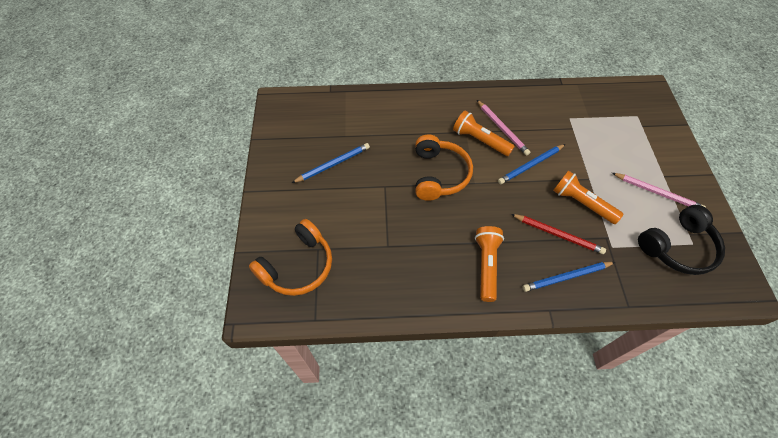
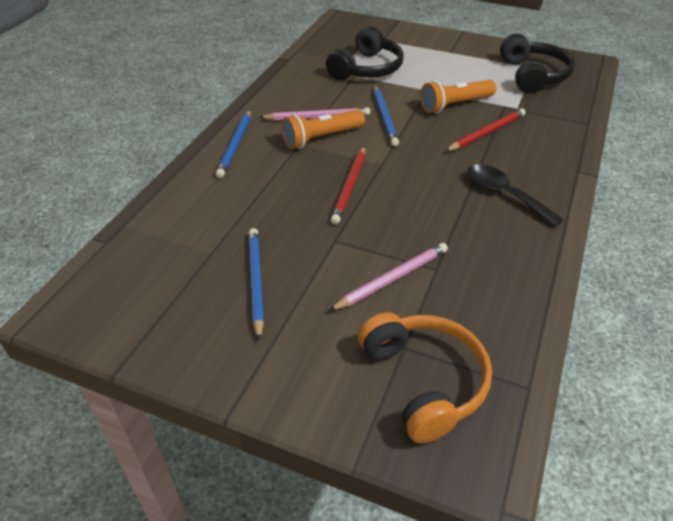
camera: 65 degrees left, 15 degrees down
(439, 174) = (350, 186): orange headphones -> red pencil
(486, 265) = (504, 194): orange flashlight -> black spoon
(567, 277) = (542, 146): blue pencil -> blue pencil (236, 145)
(588, 132) = (366, 69): none -> black headphones
(657, 192) = (467, 62): pink pencil -> pink pencil (392, 278)

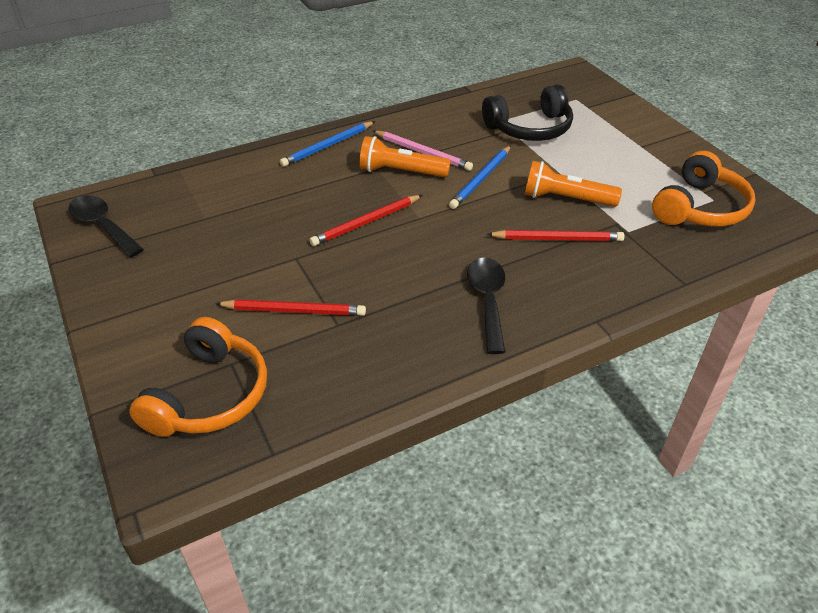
camera: 40 degrees right, 0 degrees up
(119, 312) = (103, 226): none -> black spoon
(255, 282) = (203, 255): blue pencil -> none
(392, 278) = (294, 310): pink pencil -> red pencil
(533, 75) = (699, 208): black headphones -> orange headphones

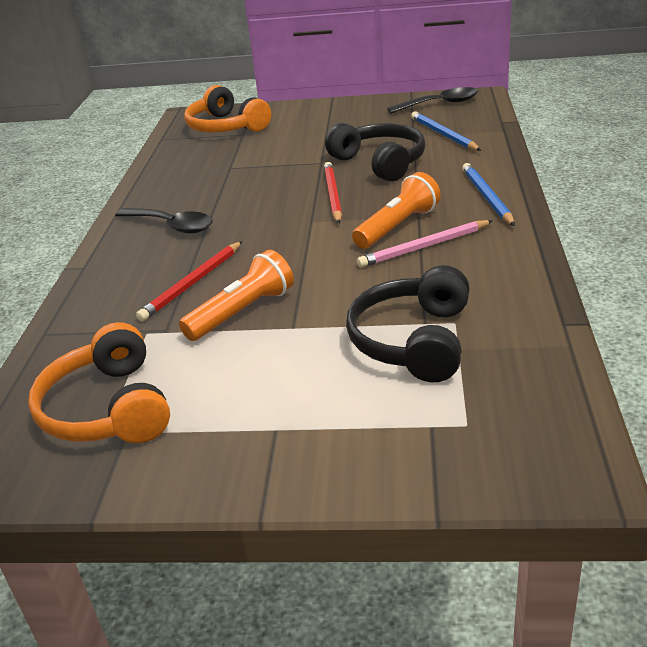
camera: 125 degrees right, 10 degrees down
(282, 218) = (380, 163): none -> black headphones
(294, 310) = (263, 155): red pencil -> none
(481, 179) = (336, 269): blue pencil -> blue pencil (443, 135)

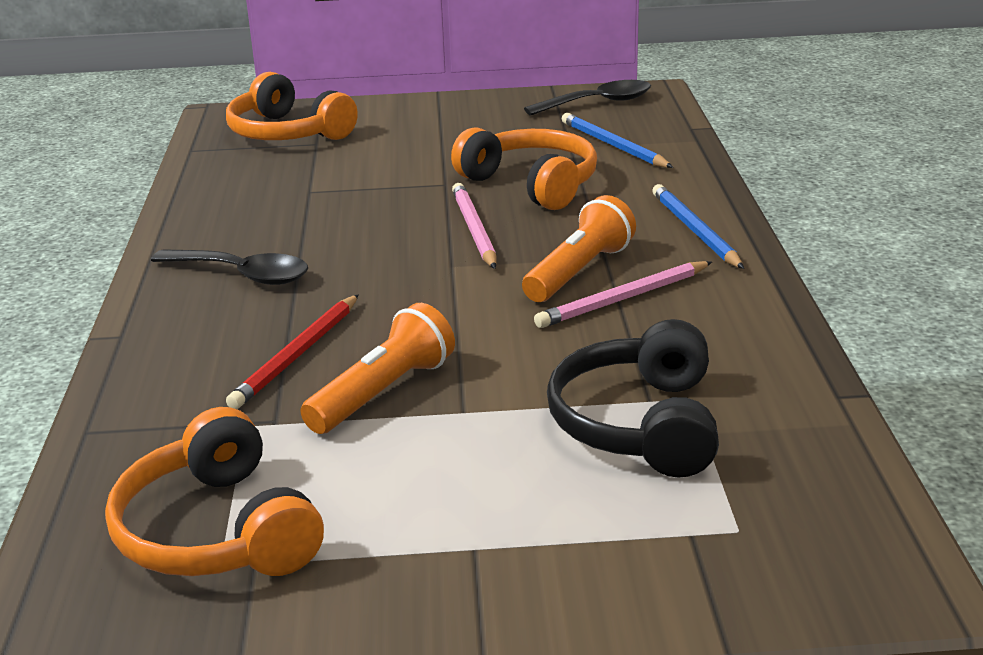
camera: 10 degrees left, 5 degrees down
(332, 195) = (473, 230): red pencil -> pink pencil
(380, 163) = (531, 184): black headphones -> orange headphones

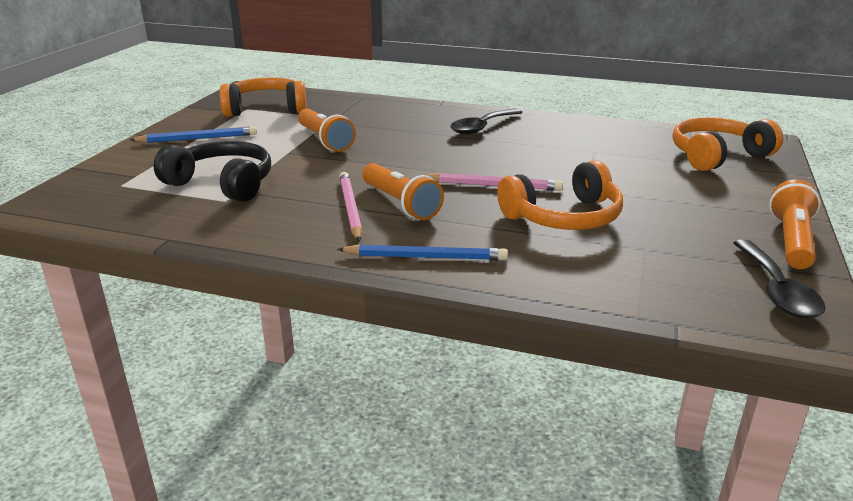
camera: 110 degrees right, 0 degrees up
(297, 355) = (381, 130): red pencil -> none
(497, 100) = (791, 241): none -> orange flashlight
(613, 146) = (638, 268): blue pencil -> blue pencil (197, 138)

